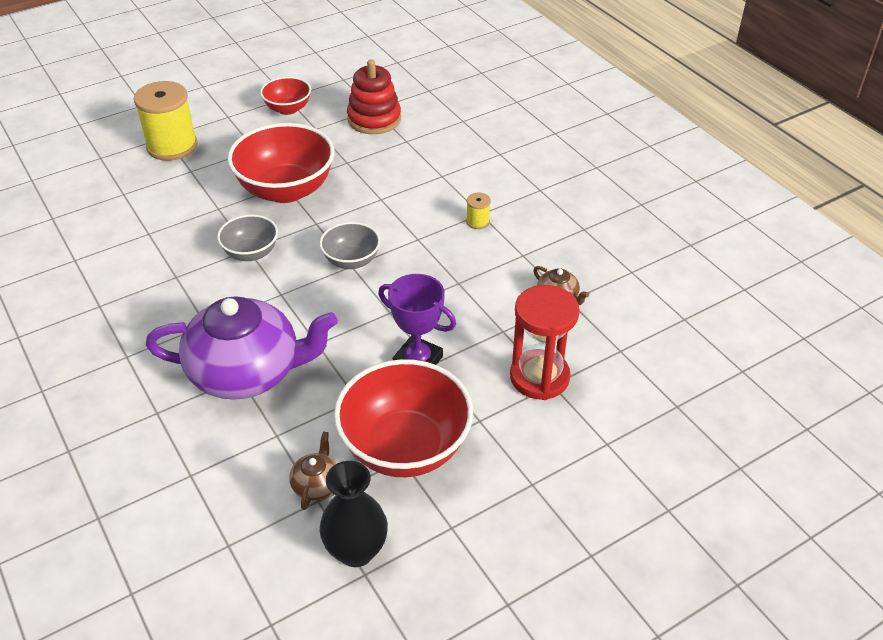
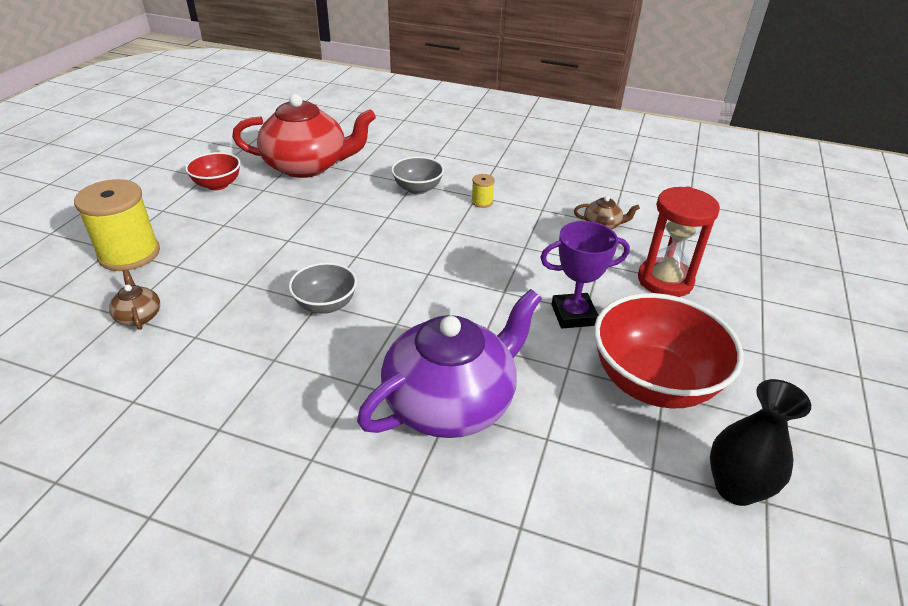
camera: 40 degrees left, 5 degrees down
(286, 190) = (295, 243): red bowl -> none
(316, 484) = (633, 456): brown teapot -> brown teapot (139, 316)
(351, 261) = (423, 270): grey bowl -> grey bowl (418, 189)
(374, 119) = (307, 166): red stacking toy -> red teapot

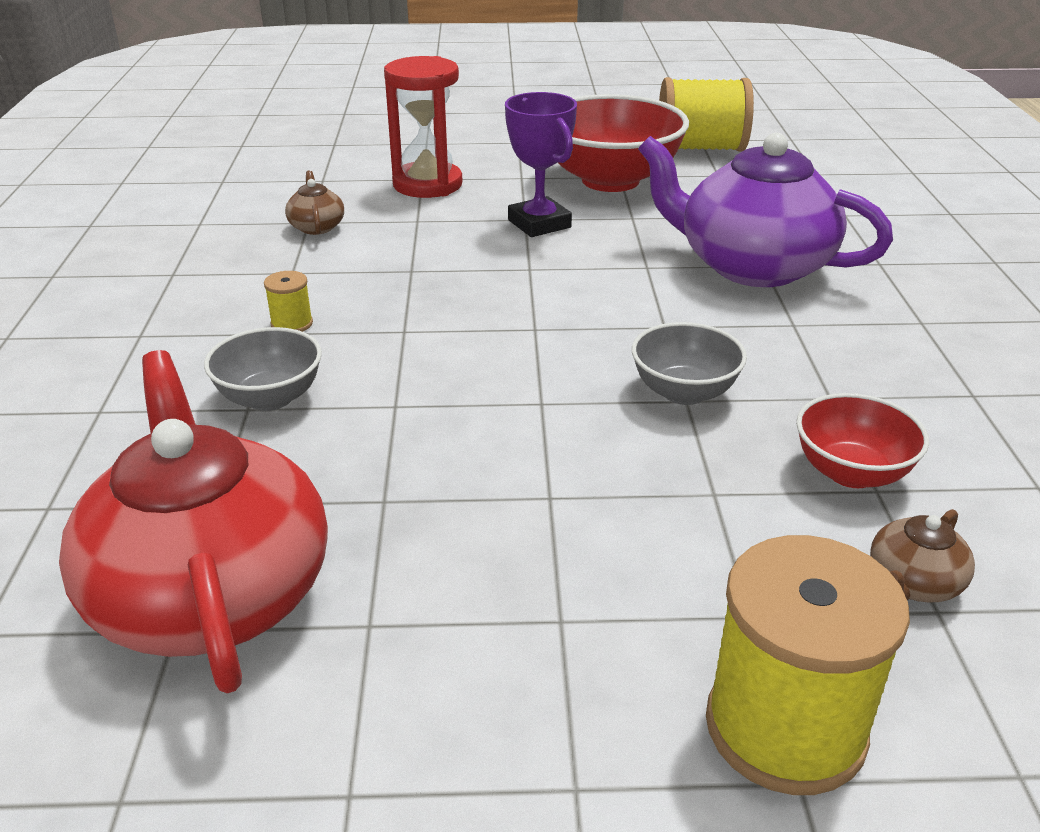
camera: 110 degrees left, 5 degrees down
(217, 185) = (383, 735): red bowl -> red bowl (851, 472)
(735, 488) = (700, 148): black vase -> yellow spool

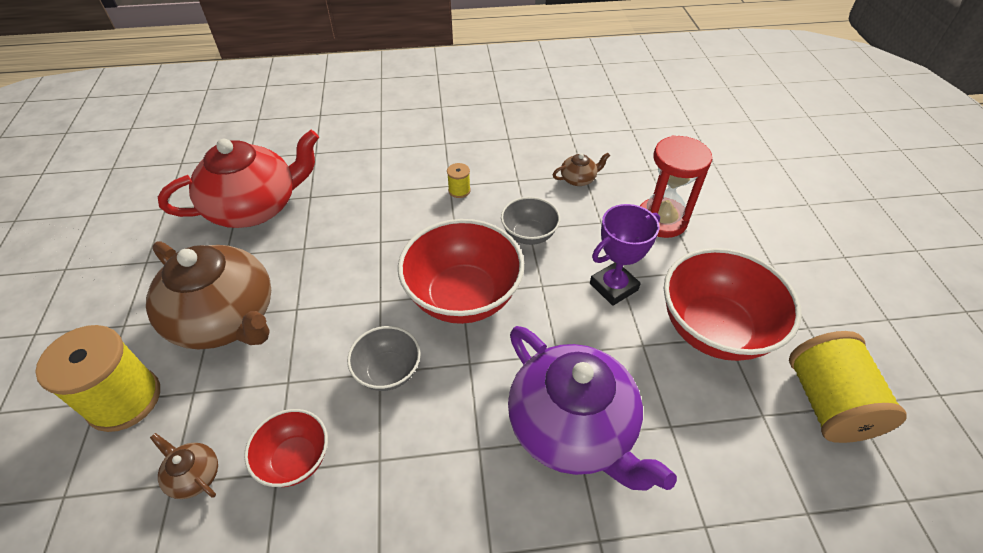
camera: 85 degrees right, 15 degrees up
(270, 398) = (389, 196): grey bowl -> grey bowl (529, 235)
(542, 327) = (463, 296): none -> red bowl
(567, 594) = (226, 318): none -> brown teapot
(752, 266) = (572, 428): purple teapot -> purple teapot turned 120 degrees clockwise

